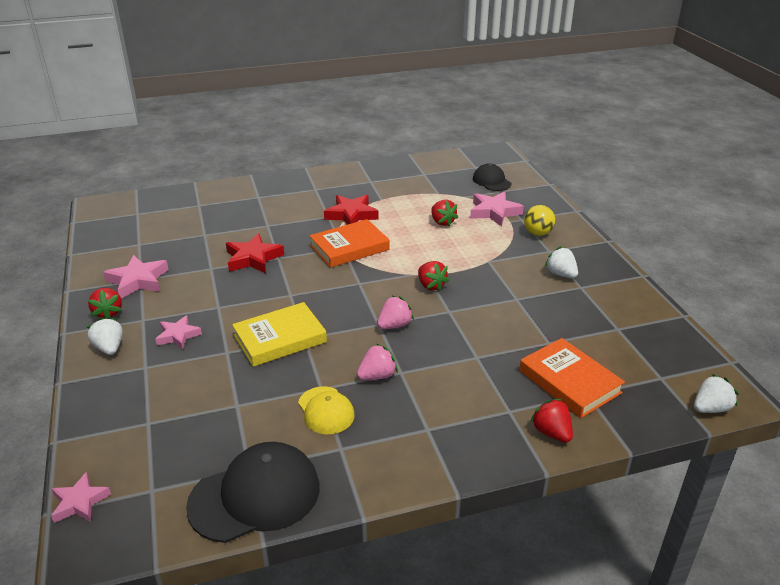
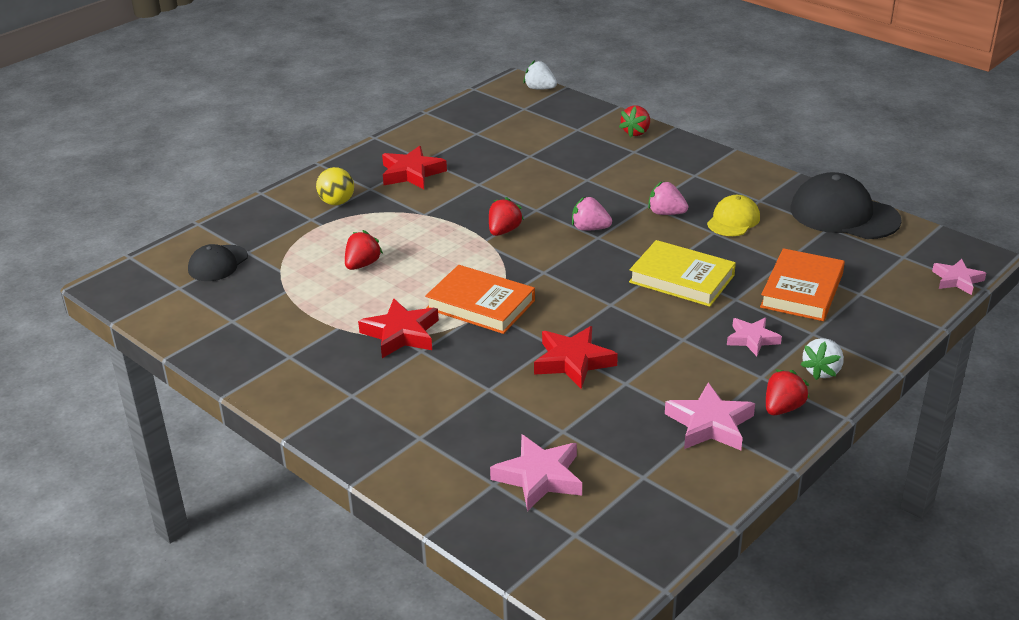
camera: 120 degrees left, 0 degrees up
(494, 212) = (307, 239): pink star -> pink star (539, 477)
(561, 274) = (411, 173): white strawberry -> red star
(569, 382) = (571, 138): orange book -> orange book (802, 290)

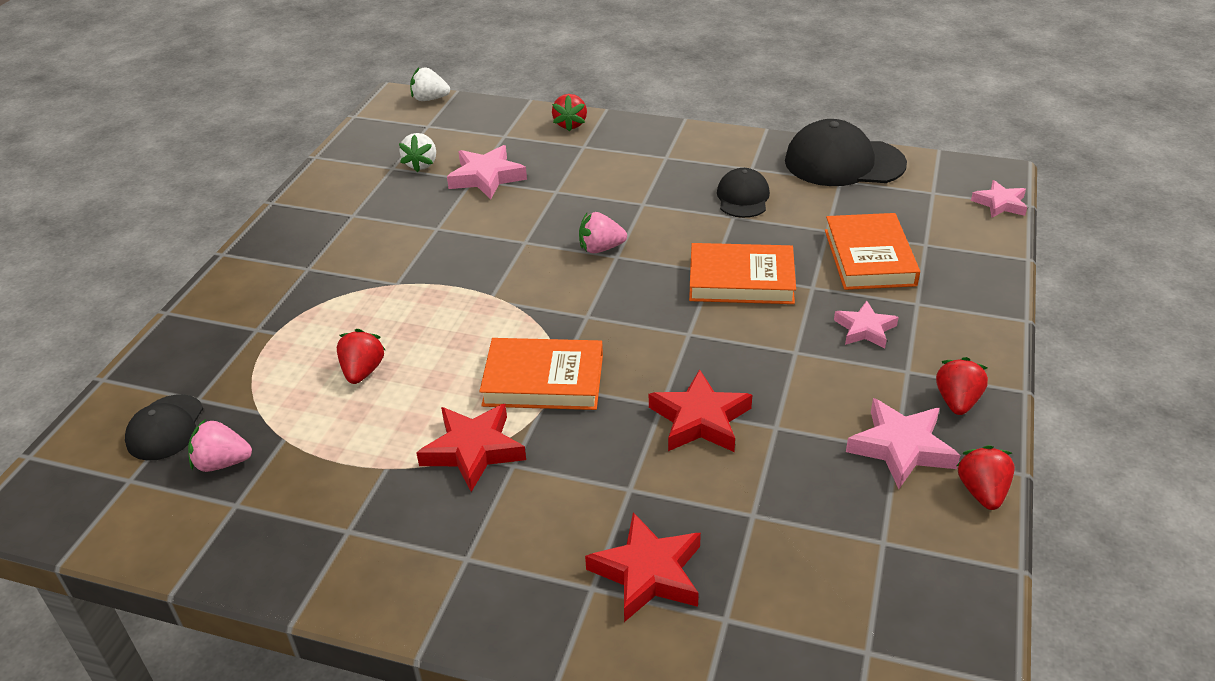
camera: 25 degrees left, 5 degrees up
(337, 202) = (276, 298): yellow ball -> none
(411, 173) = (347, 236): red star -> red star (648, 573)
(504, 231) = (506, 278): red strawberry -> red strawberry (982, 492)
(539, 477) = (772, 589): pink star -> pink star (486, 177)
(666, 213) = (669, 208): pink strawberry -> pink strawberry (222, 463)
(682, 279) = (741, 280): yellow book -> orange book
(733, 220) = (743, 197): yellow cap -> black cap
(822, 371) = (960, 344): white strawberry -> white strawberry (421, 164)

